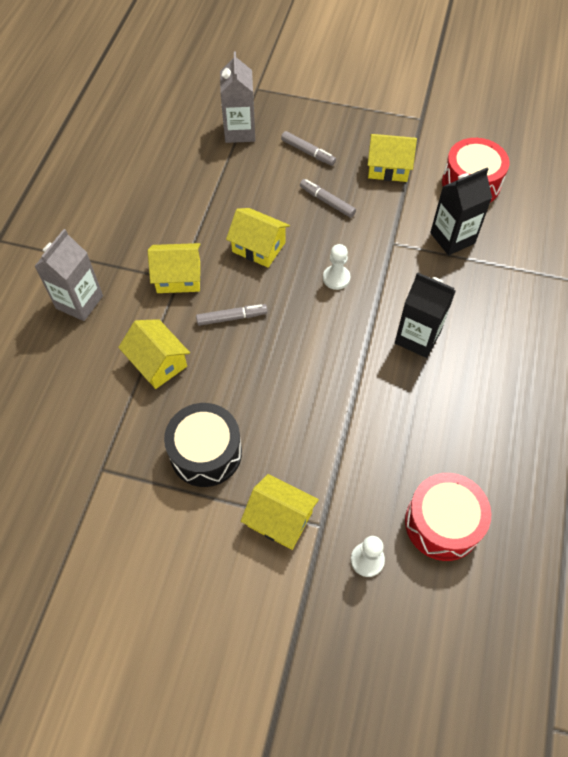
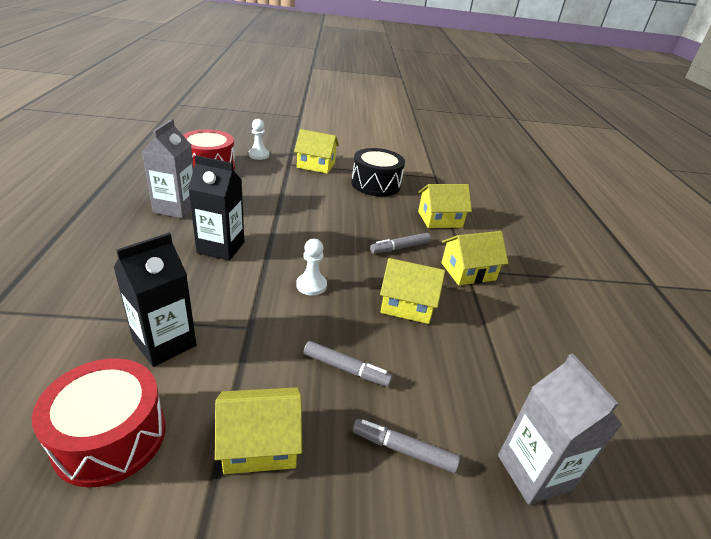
camera: 160 degrees right, 25 degrees down
(79, 302) = (533, 248): grey carton -> grey carton (175, 208)
(158, 363) = (440, 219): yellow house -> yellow house turned 45 degrees counterclockwise

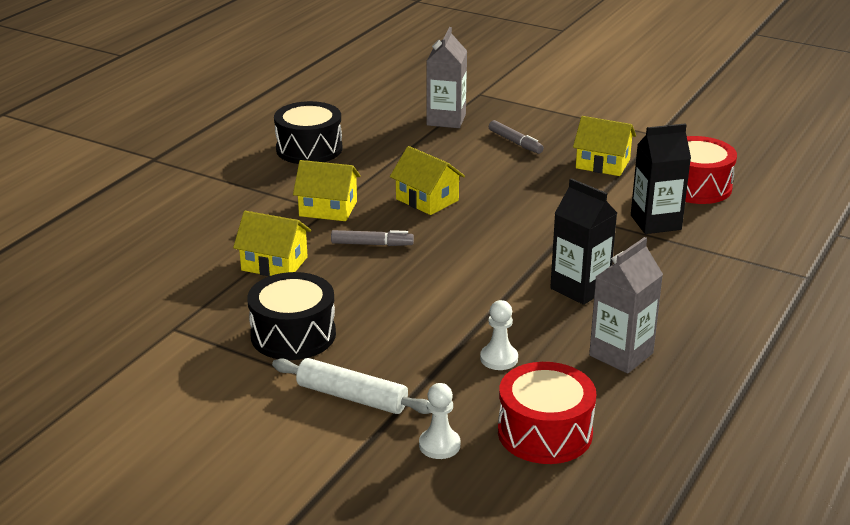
camera: 145 degrees left, 5 degrees down
(311, 285) = (504, 233): white pawn -> white pawn (499, 358)
(316, 165) = (352, 397): yellow house -> white rolling pin
(346, 369) = (520, 178): grey marker -> none
(581, 341) = (309, 149): none -> black drum

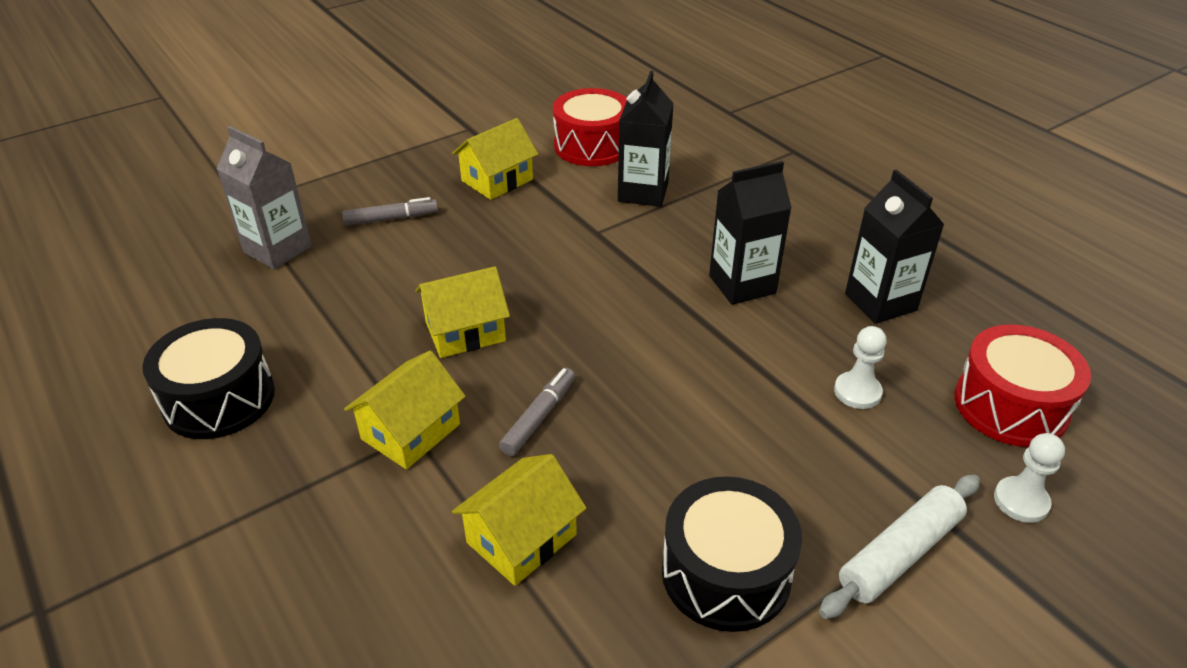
camera: 65 degrees left, 10 degrees up
(621, 354) = (880, 302): grey carton -> black carton

